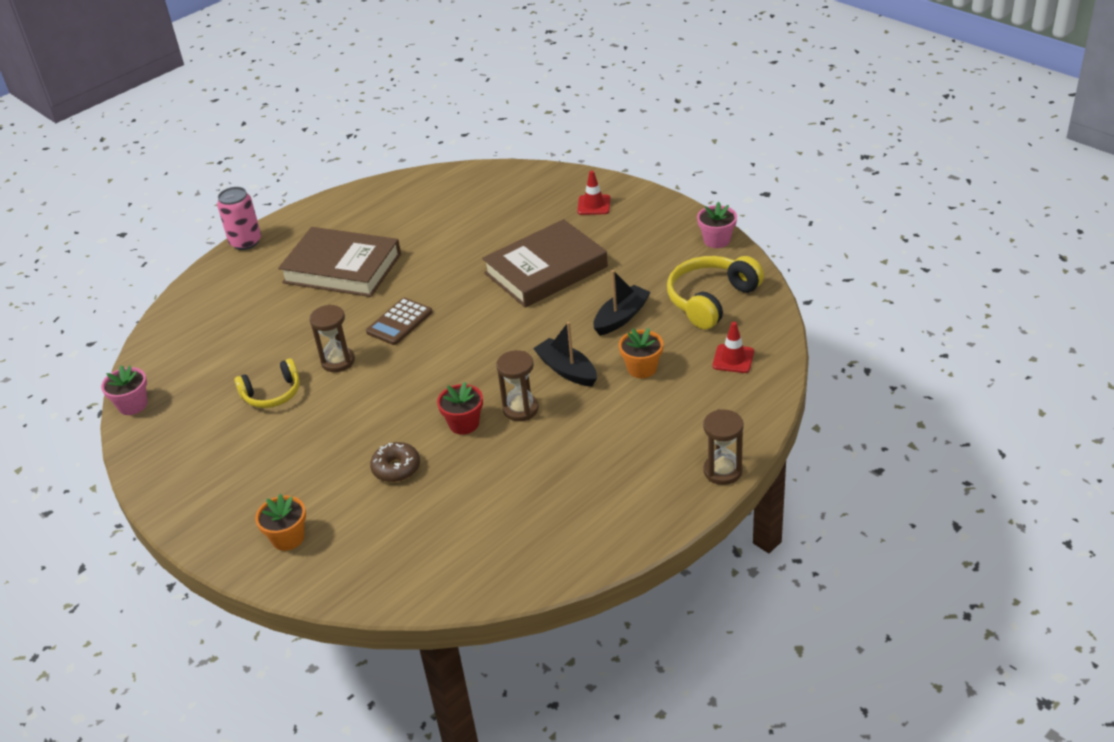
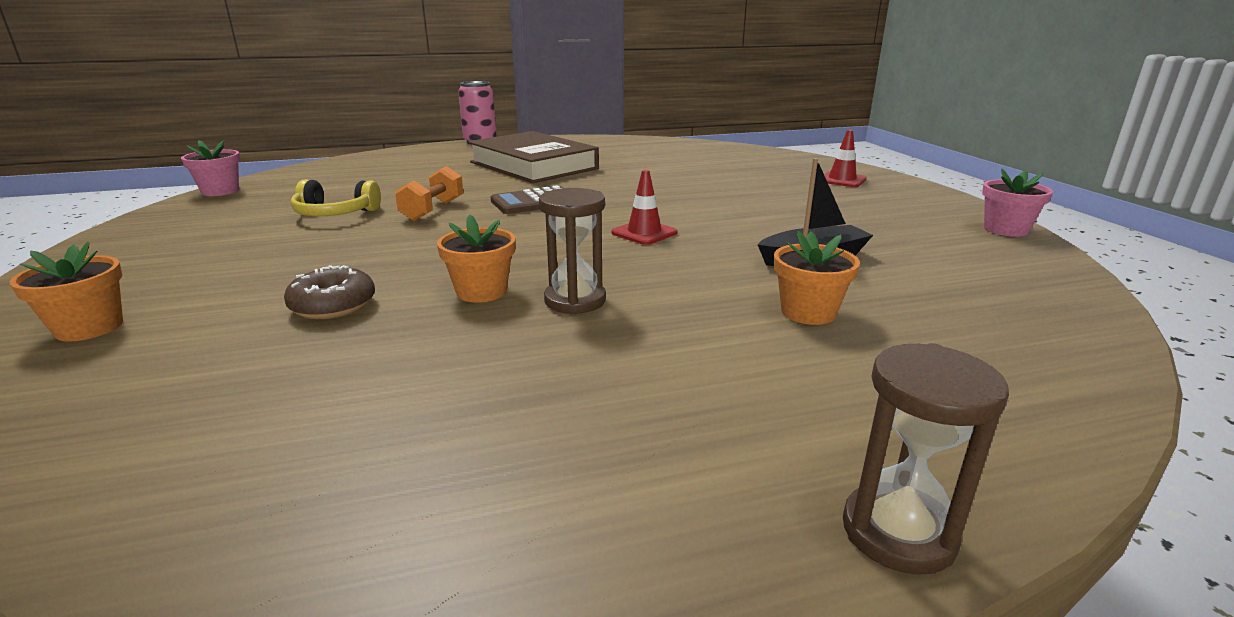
camera: 25 degrees right, 15 degrees down
(338, 361) = (433, 210): brown hourglass -> orange dumbbell
(464, 424) = (481, 291): red flower pot -> orange flower pot
(546, 270) = (742, 205): brown book -> none
(567, 370) = (685, 283): black boat -> none
(711, 300) = (974, 275): yellow headphones -> none
(733, 359) = (996, 347): red traffic cone -> red traffic cone (644, 233)

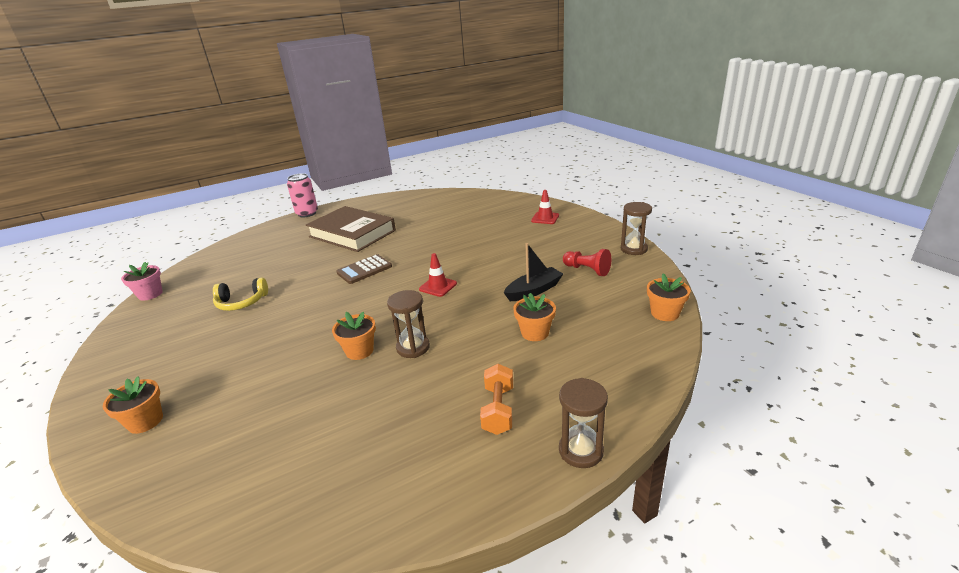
camera: 10 degrees left, 5 degrees up
(333, 306) = (279, 377): brown donut -> none
(433, 210) = (303, 288): orange dumbbell -> orange dumbbell (498, 410)
(915, 244) = (587, 270): none -> red pawn
(1005, 230) = (634, 249): pink flower pot -> brown hourglass
(1083, 321) = (665, 313): none -> orange flower pot

